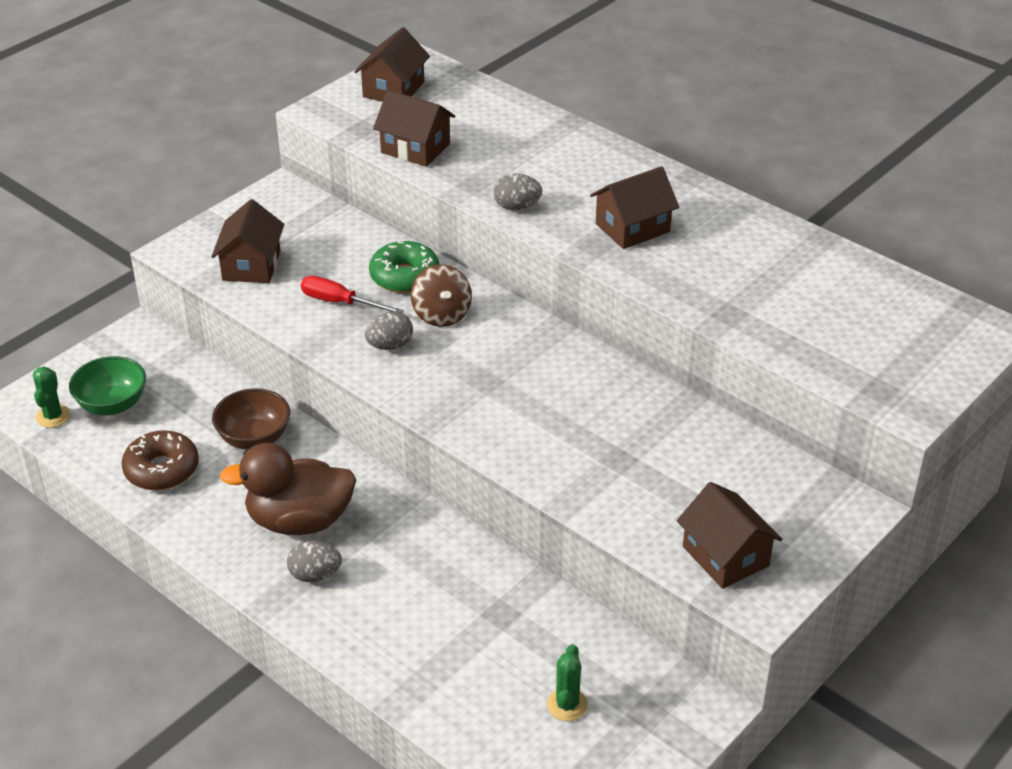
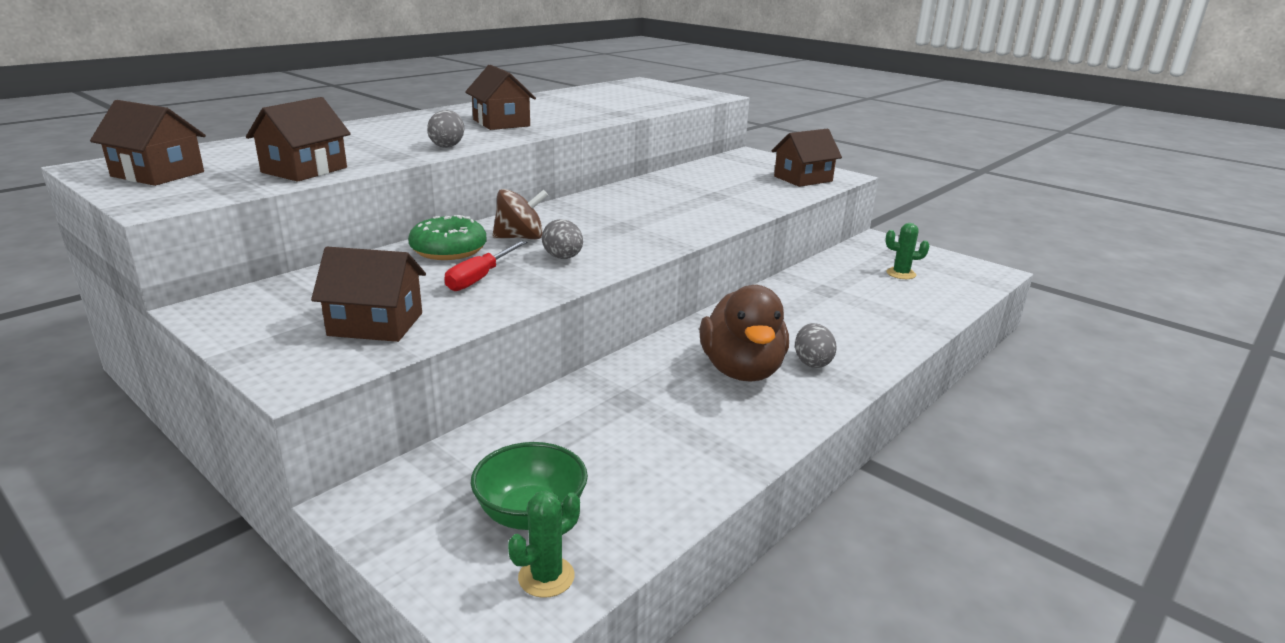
camera: 90 degrees left, 15 degrees down
(53, 416) = (546, 577): green cactus -> green cactus turned 45 degrees counterclockwise
(162, 469) = (668, 461): brown donut -> none
(254, 438) = (614, 399): brown bowl -> none

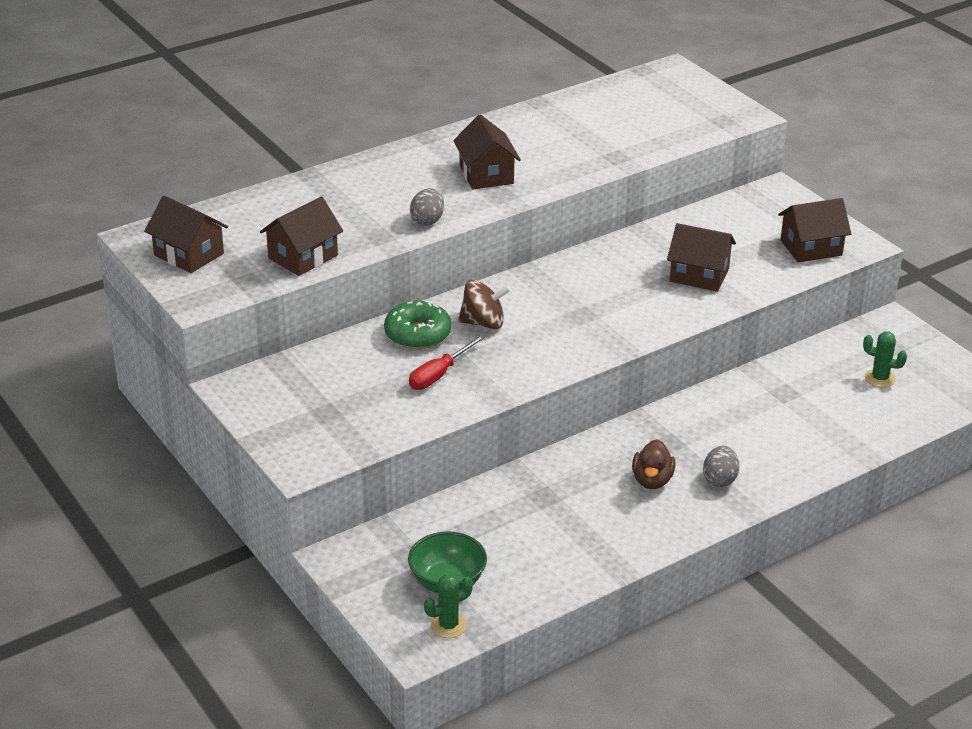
camera: 15 degrees right, 10 degrees up
(375, 324) = (353, 419): brown house -> brown house (699, 275)
(563, 258) = (514, 355): grey egg -> none
(742, 371) = (652, 480): brown duck -> brown duck, size x0.57

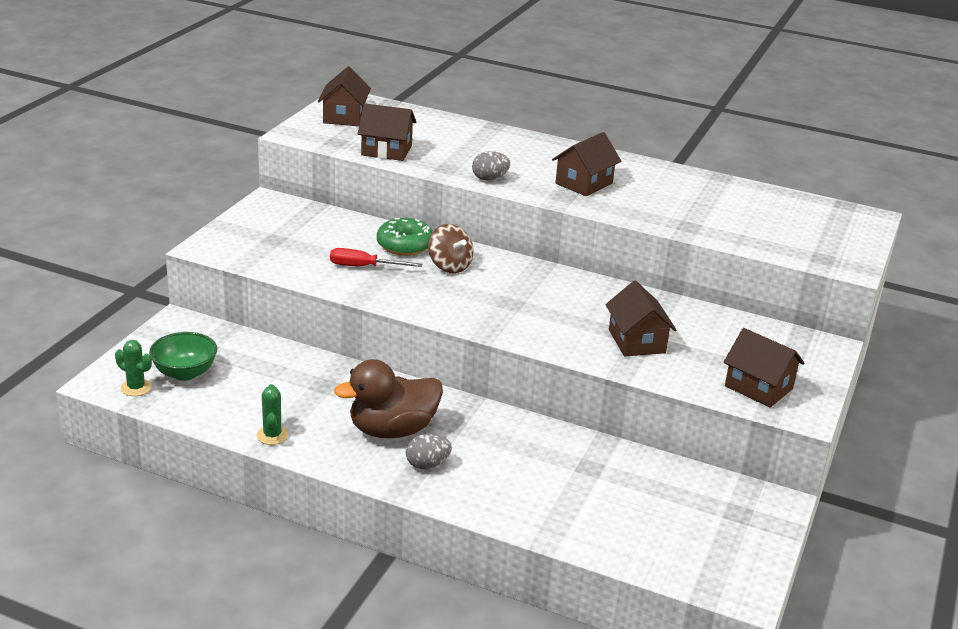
camera: 55 degrees right, 5 degrees down
(652, 480) = (392, 430): brown duck -> brown duck, size x1.76
(880, 378) = (676, 518): green cactus -> green cactus (272, 435)

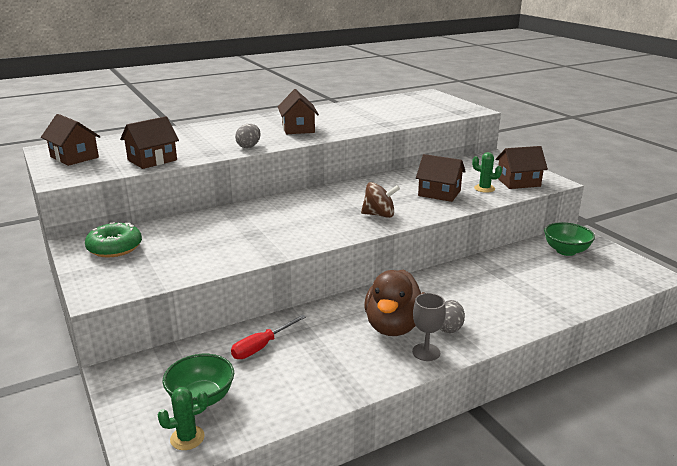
camera: 50 degrees left, 5 degrees down
(272, 435) = (345, 384): green cactus -> green cactus (484, 188)
(364, 267) = (235, 240): red screwdriver -> red screwdriver (261, 346)
(369, 464) = (426, 352): none -> grey goblet
(405, 245) = (230, 217): green donut -> green donut (115, 248)
(449, 266) = (279, 213): brown spinning top -> brown spinning top (379, 215)
(714, 504) = (566, 251): none -> green bowl

